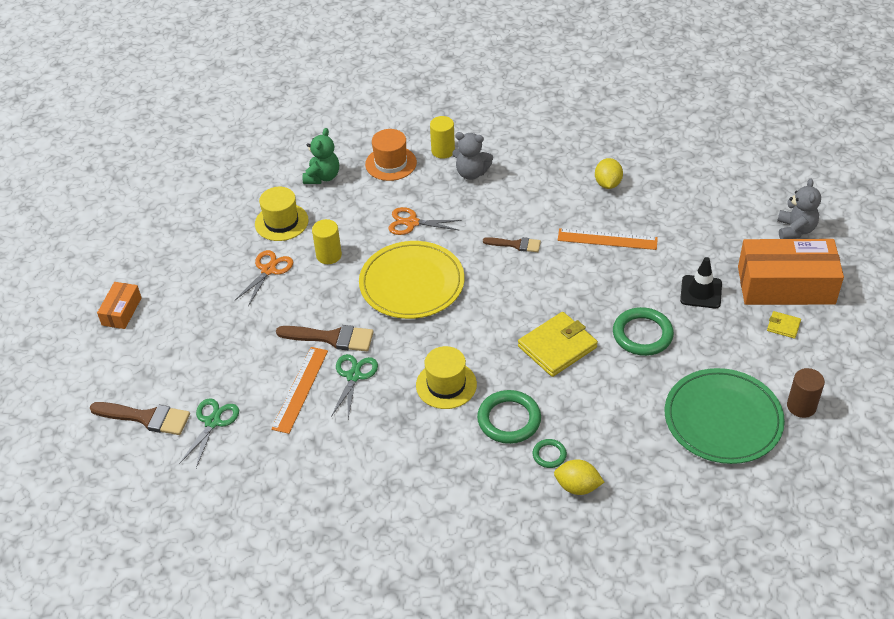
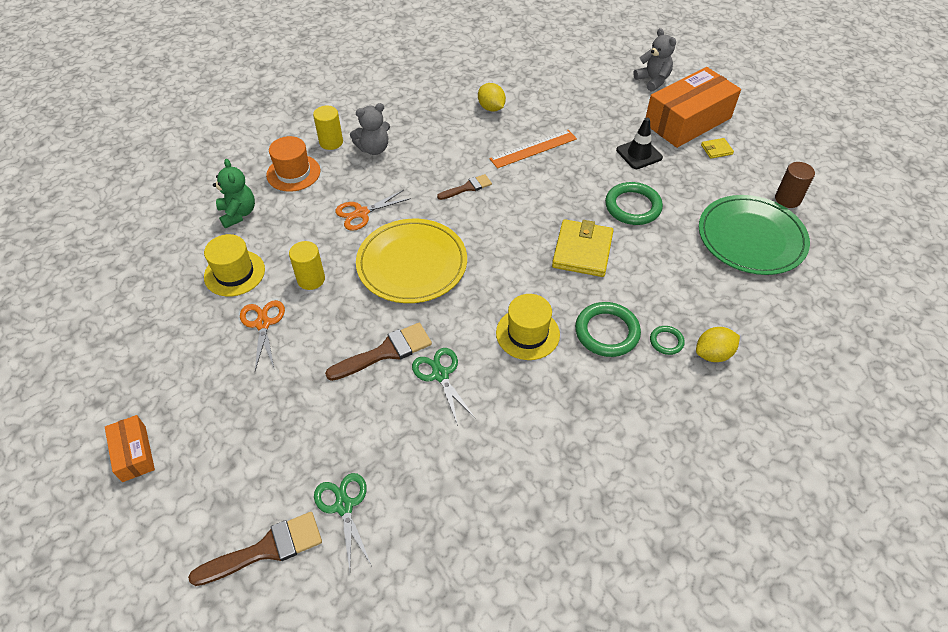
camera: 40 degrees left, 5 degrees up
(300, 389) = (401, 417): orange ruler -> none

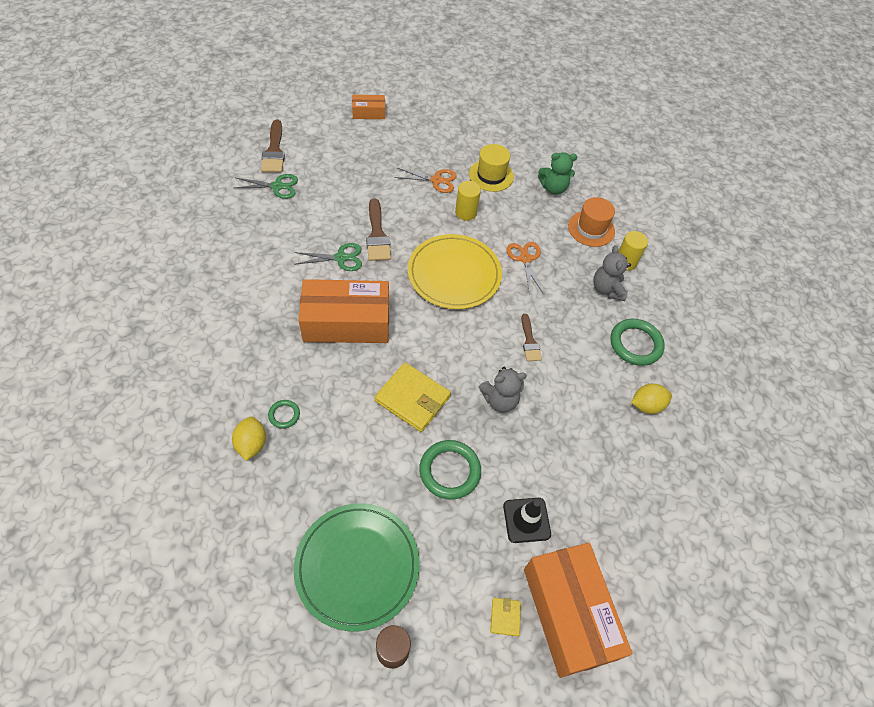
camera: 105 degrees right, 5 degrees up
(527, 333) = (346, 322): yellow hat -> orange box
(533, 149) = (568, 418): orange ruler -> none
(607, 332) = (318, 376): green ring -> green ring (635, 344)
(653, 80) = (662, 615): grey teddy bear -> grey teddy bear (500, 400)

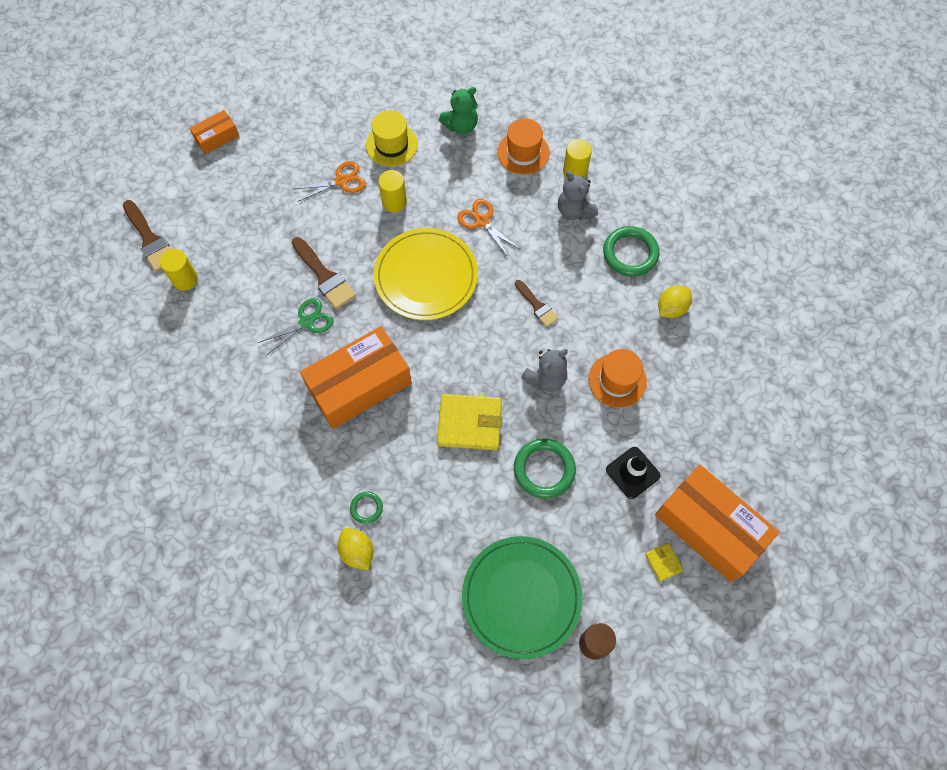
camera: 25 degrees left, 10 degrees up
(277, 186) = (185, 279): green scissors -> yellow cylinder
(561, 436) = (617, 380): none -> orange hat

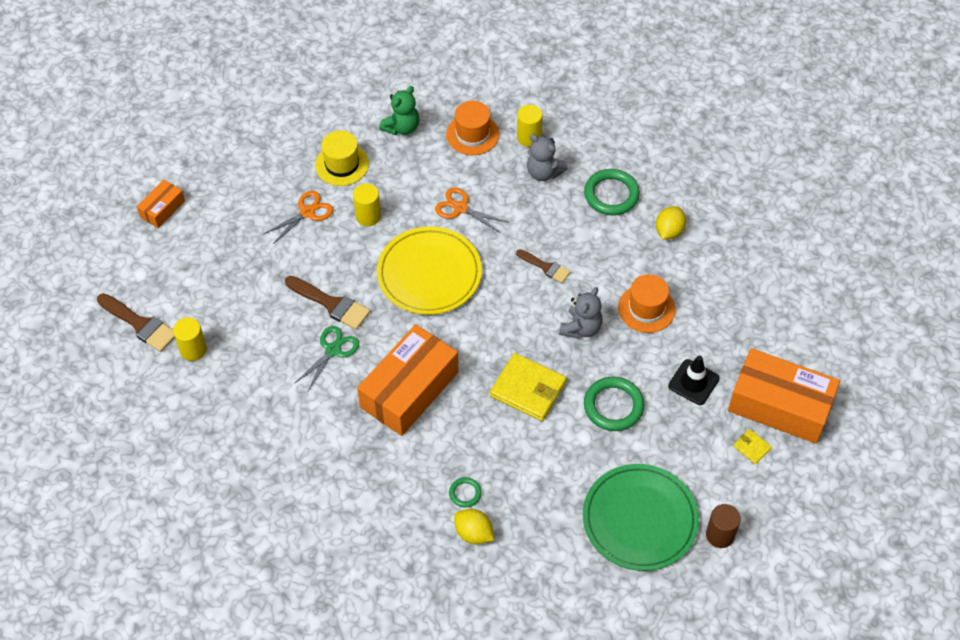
camera: 20 degrees left, 10 degrees down
(469, 423) = (528, 389): yellow wallet -> yellow wallet turned 45 degrees clockwise

